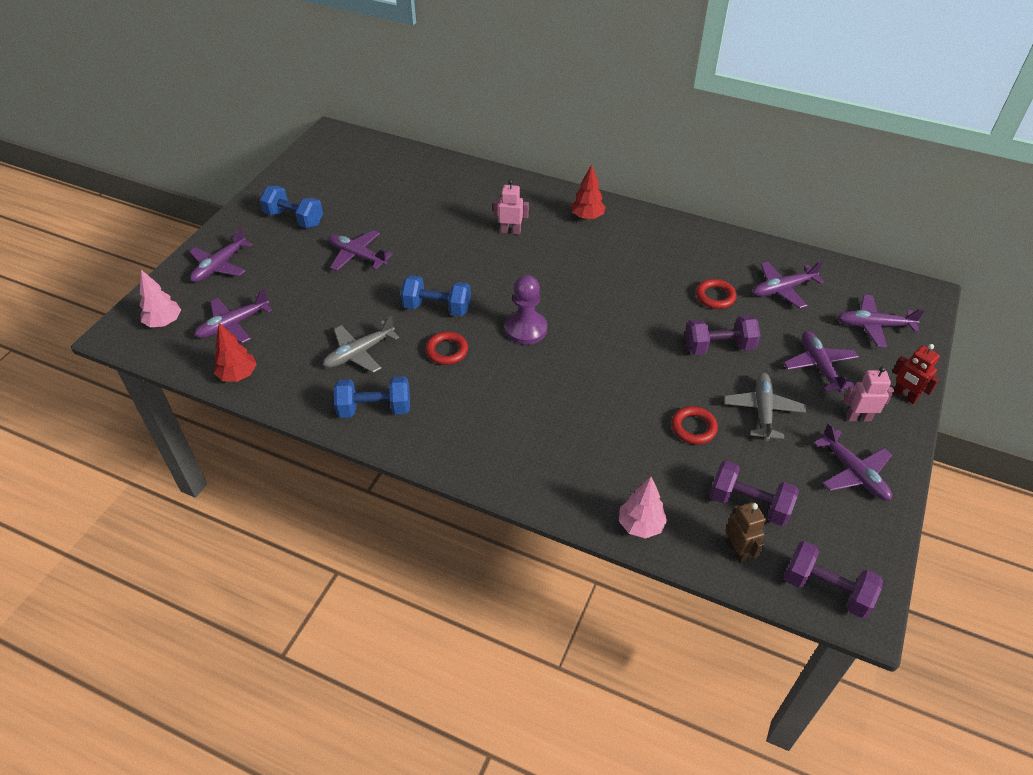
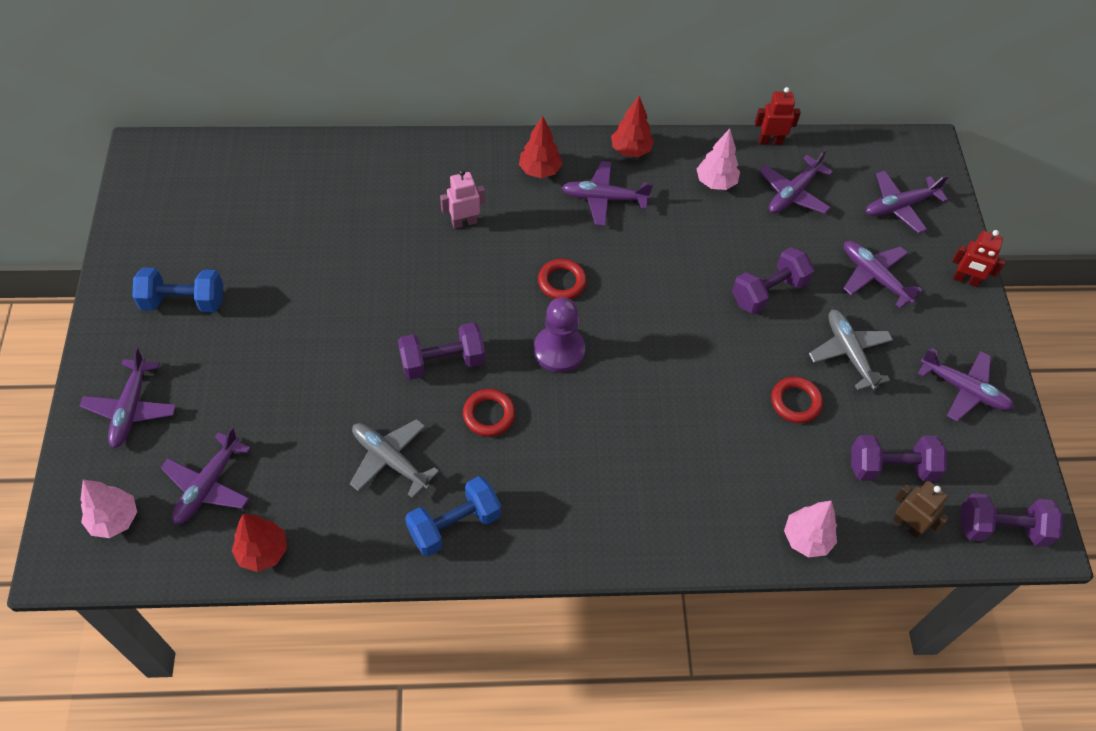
camera: 30 degrees left, 10 degrees up
(357, 256) = (301, 326): purple plane -> purple plane (604, 199)
(359, 353) = (390, 460): grey plane -> grey plane turned 105 degrees clockwise
(437, 308) = (442, 362): blue dumbbell -> purple dumbbell
(665, 224) = (630, 150): none -> red tree
(715, 296) = (732, 228): red ring -> red ring (562, 282)
(721, 263) = (715, 182): none -> pink tree
(785, 250) = (770, 141): none -> red robot
(858, 417) = (938, 323): pink robot -> none

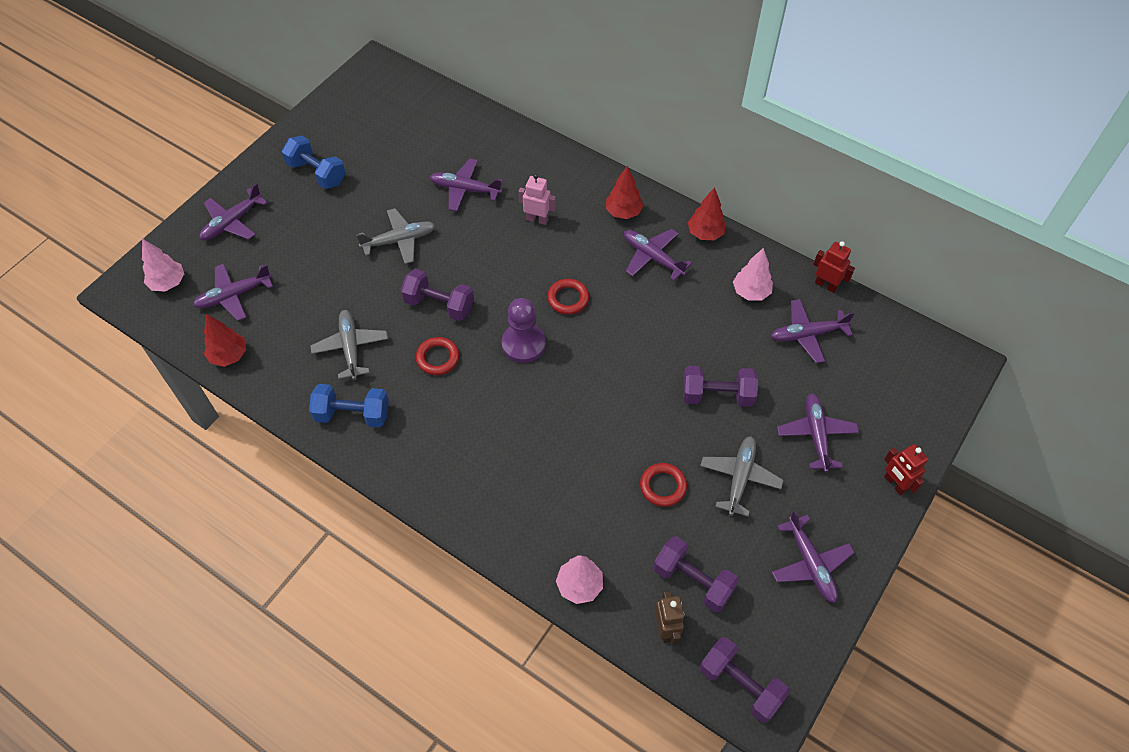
camera: 40 degrees right, 0 degrees up
(342, 321) = (399, 240): none -> grey plane
(899, 206) = (891, 394): purple plane -> purple plane (465, 189)

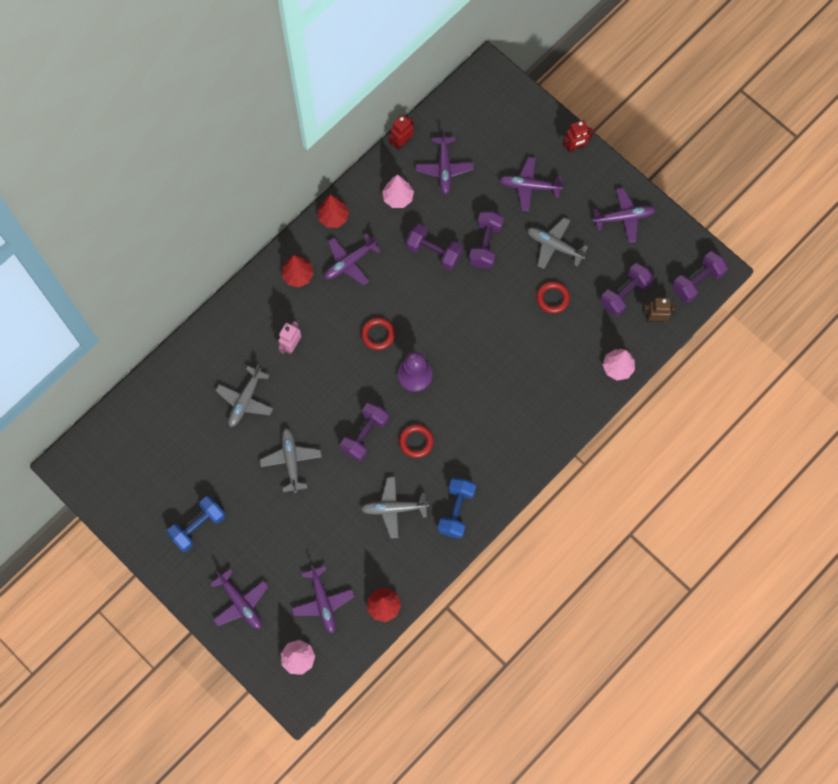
camera: 80 degrees left, 15 degrees up
(465, 189) = (245, 400): purple plane -> grey plane
(690, 340) = (434, 252): none -> purple dumbbell

